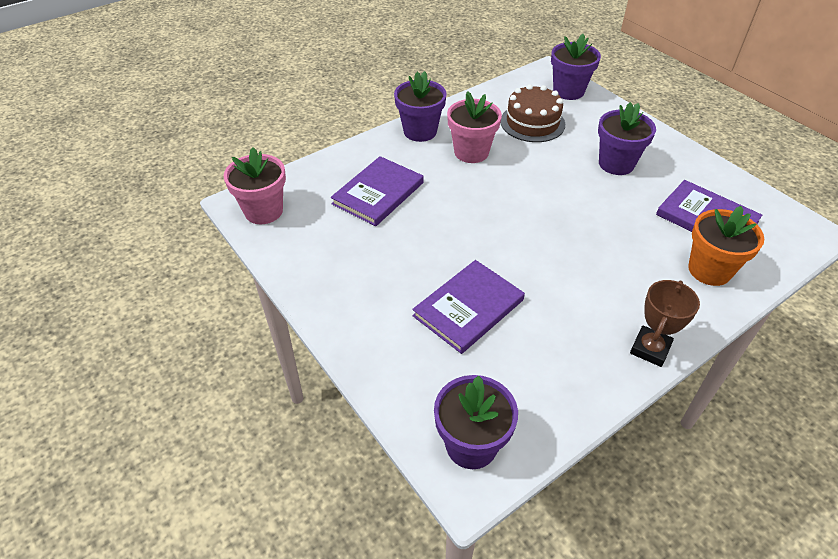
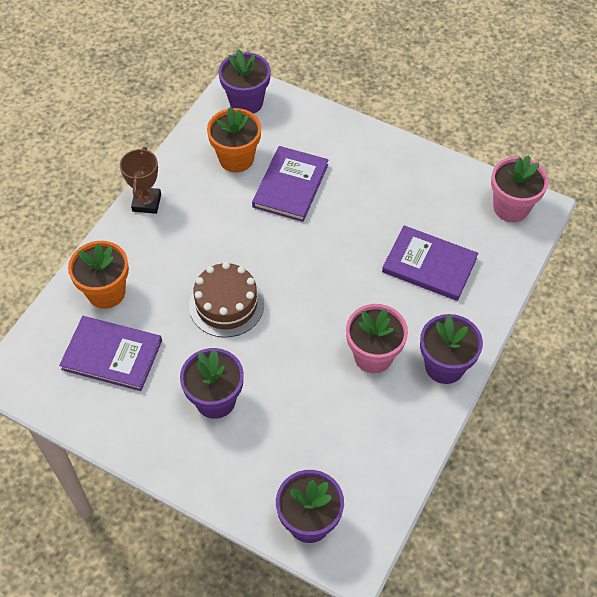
camera: 155 degrees right, 10 degrees up
(378, 193) = (429, 265): purple book -> purple book turned 75 degrees counterclockwise
(519, 364) = (236, 159): none -> orange flower pot
(532, 123) = (329, 434): brown cake -> brown cake (226, 304)

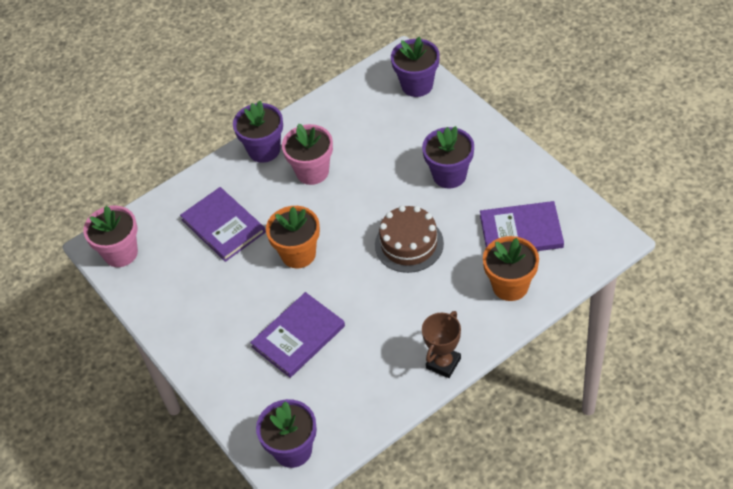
camera: 150 degrees left, 5 degrees down
(112, 355) = (521, 231): purple book -> purple book turned 45 degrees counterclockwise
(236, 159) = (335, 383): orange flower pot -> orange flower pot (298, 254)

